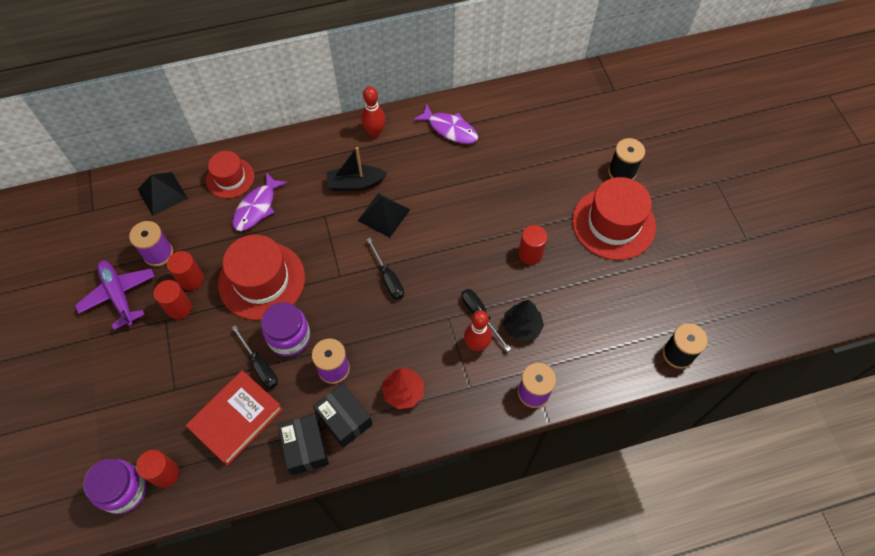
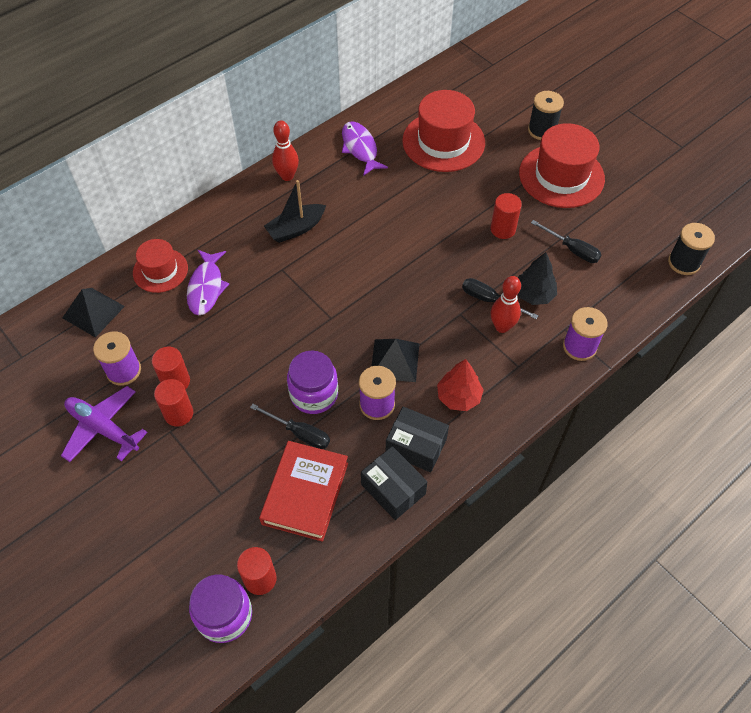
camera: 25 degrees left, 5 degrees down
(262, 280) = (253, 353): red hat -> red hat (443, 142)
(383, 215) = (341, 247): black pyramid -> black pyramid (394, 360)
(388, 278) = (381, 301): black screwdriver -> black screwdriver (572, 249)
(450, 129) = (360, 148): purple fish -> purple fish turned 120 degrees counterclockwise

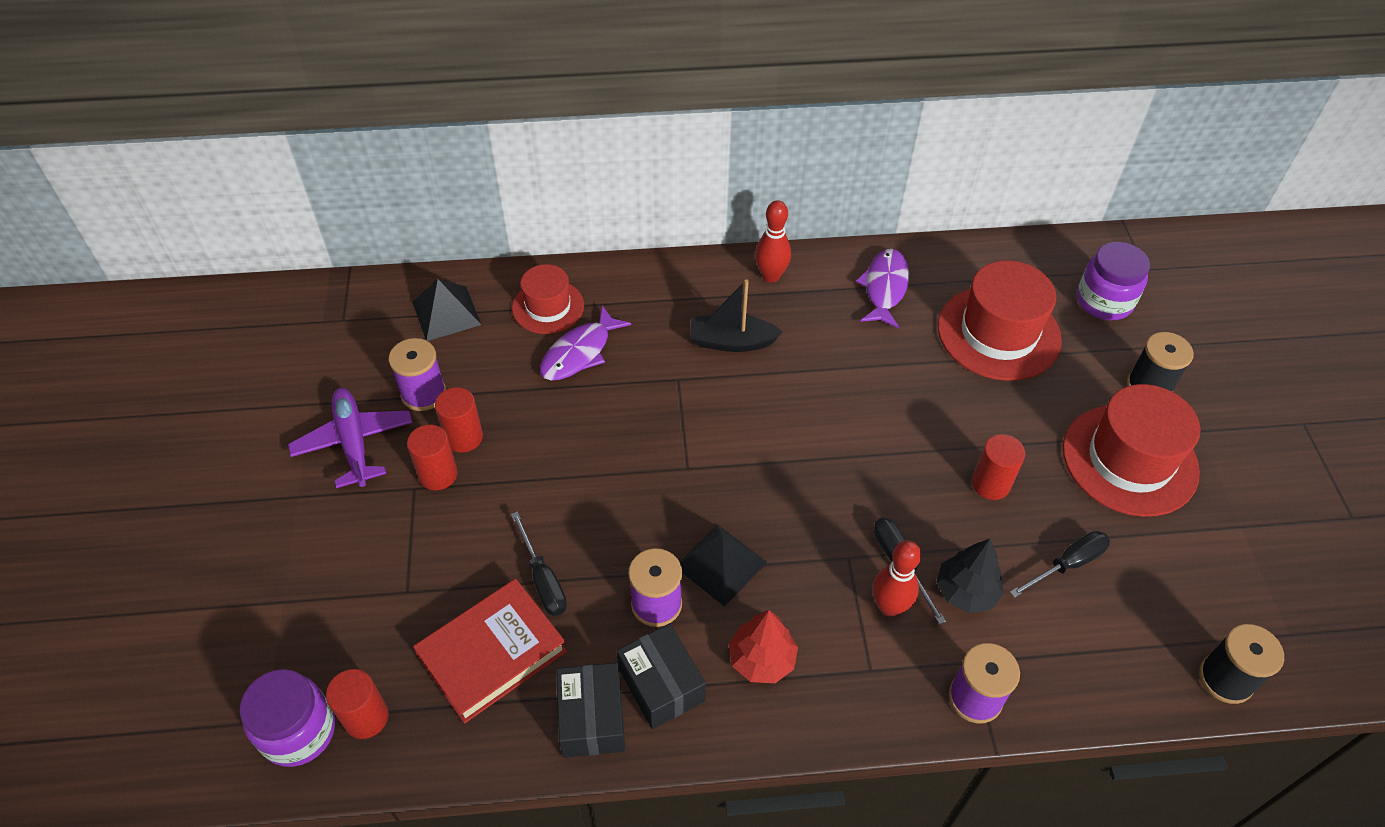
camera: 35 degrees right, 5 degrees down
(314, 394) = (595, 545): purple jar -> purple jar (1104, 301)
(572, 249) = (1067, 564): black screwdriver -> black screwdriver turned 105 degrees counterclockwise

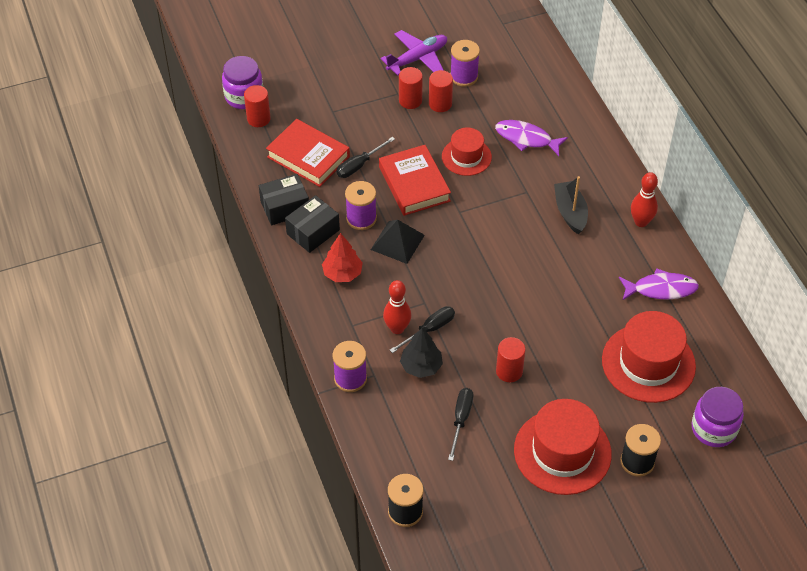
camera: 75 degrees right, 0 degrees up
(446, 313) = (529, 67): black pyramid -> none
(548, 307) = (557, 113): red hat -> red hat (466, 157)
(612, 512) = (414, 184): none -> red book
(1067, 564) = (461, 419): black screwdriver -> black screwdriver turned 120 degrees counterclockwise

